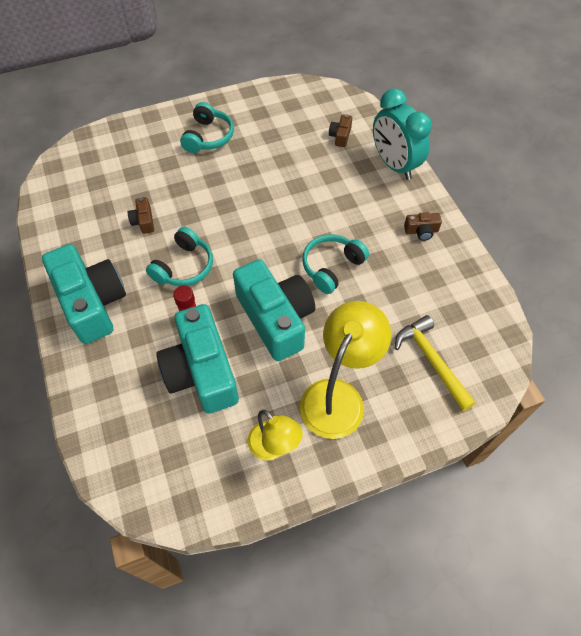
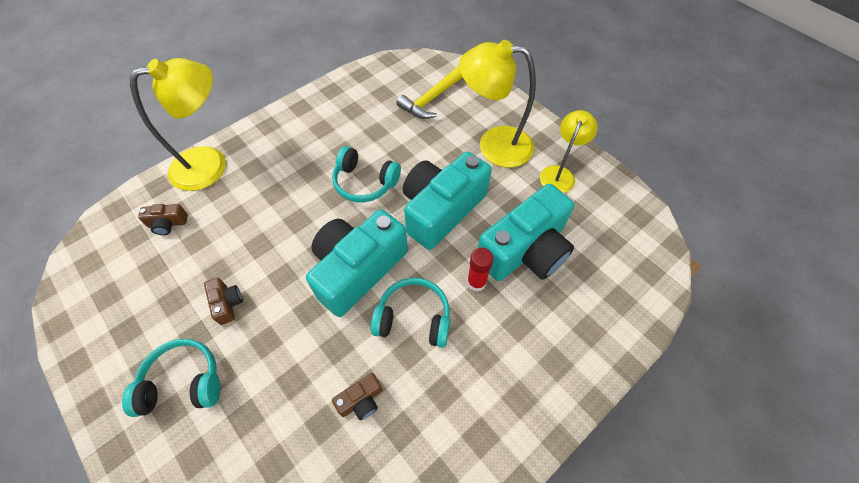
camera: 110 degrees left, 0 degrees up
(92, 302) = (503, 401): turquoise camera -> turquoise camera (357, 269)
(394, 165) = (211, 164): turquoise clock -> yellow lamp
(421, 231) = (299, 127): brown camera -> brown camera (227, 303)

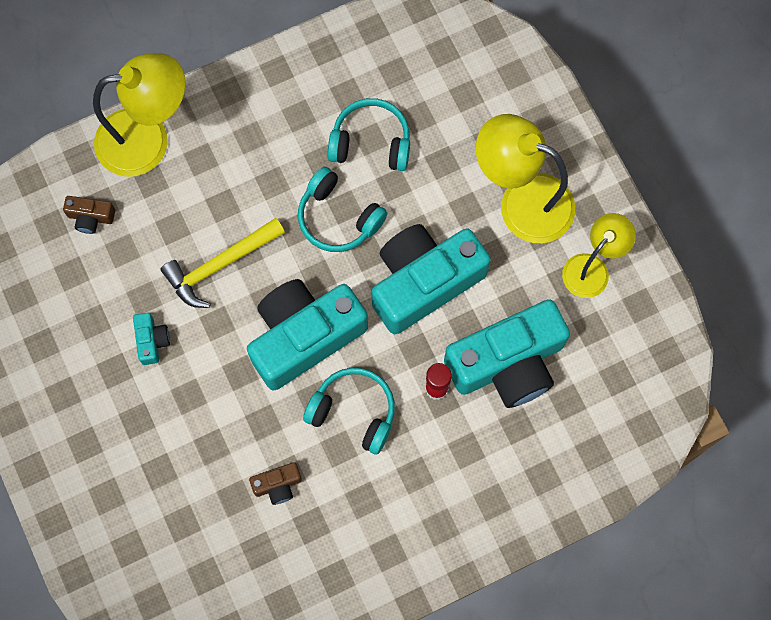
camera: 15 degrees right, 15 degrees up
(183, 382) = (99, 418): turquoise headphones -> turquoise headphones (371, 142)
(227, 303) = (152, 341): brown camera -> turquoise camera
(433, 98) = (464, 99): yellow hammer -> yellow hammer (220, 265)

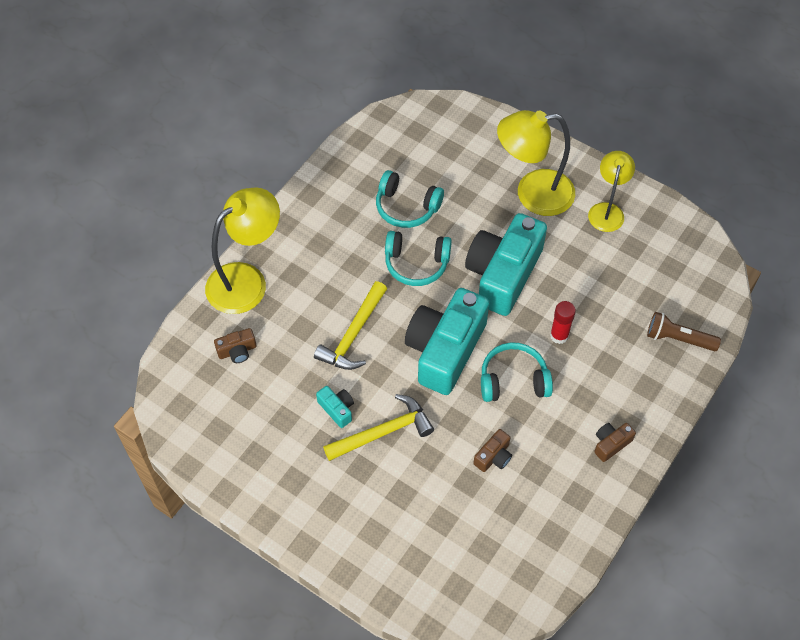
camera: 30 degrees left, 15 degrees down
(183, 393) = (383, 432): none -> yellow hammer
(371, 142) = (406, 207): turquoise headphones -> turquoise headphones turned 135 degrees counterclockwise
(408, 542) = (611, 444): none -> brown camera
(508, 363) = (595, 295): turquoise camera -> none
(564, 465) = (678, 338): none -> brown flashlight

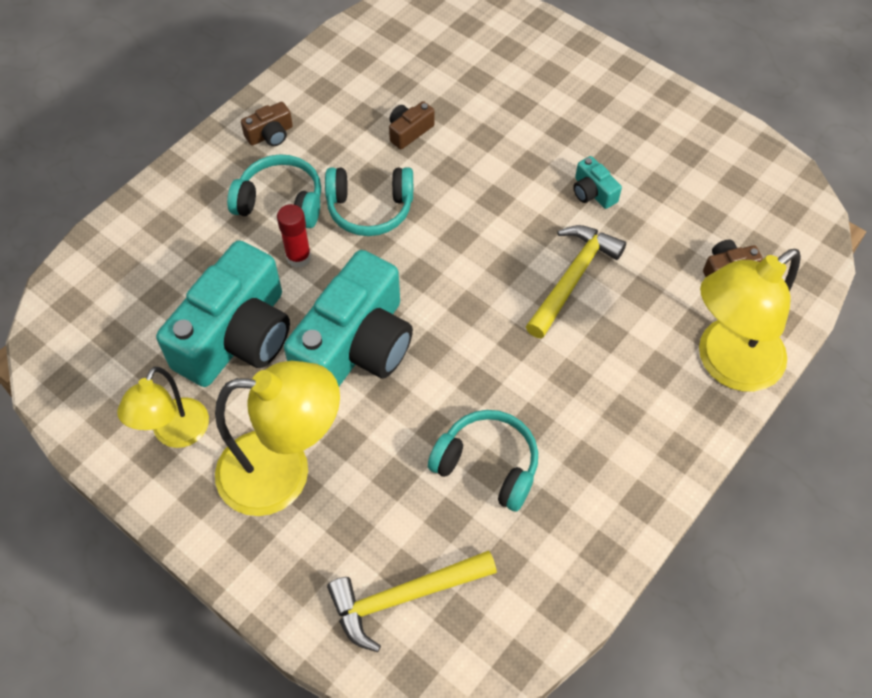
camera: 175 degrees left, 0 degrees up
(383, 432) = (536, 164): yellow hammer -> yellow hammer (404, 597)
(416, 264) = (479, 371): turquoise headphones -> turquoise headphones (281, 202)
(445, 350) = (452, 250): turquoise camera -> turquoise camera (237, 336)
(678, 338) = (144, 242): brown flashlight -> none

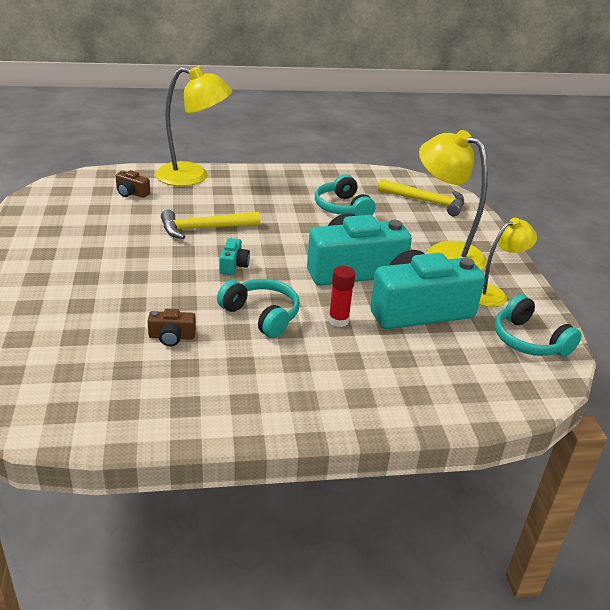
camera: 140 degrees left, 25 degrees down
(270, 134) = (268, 401): brown camera -> none
(281, 202) = (314, 354): turquoise headphones -> turquoise headphones (529, 341)
(593, 192) = (129, 246): turquoise camera -> turquoise camera (233, 265)

